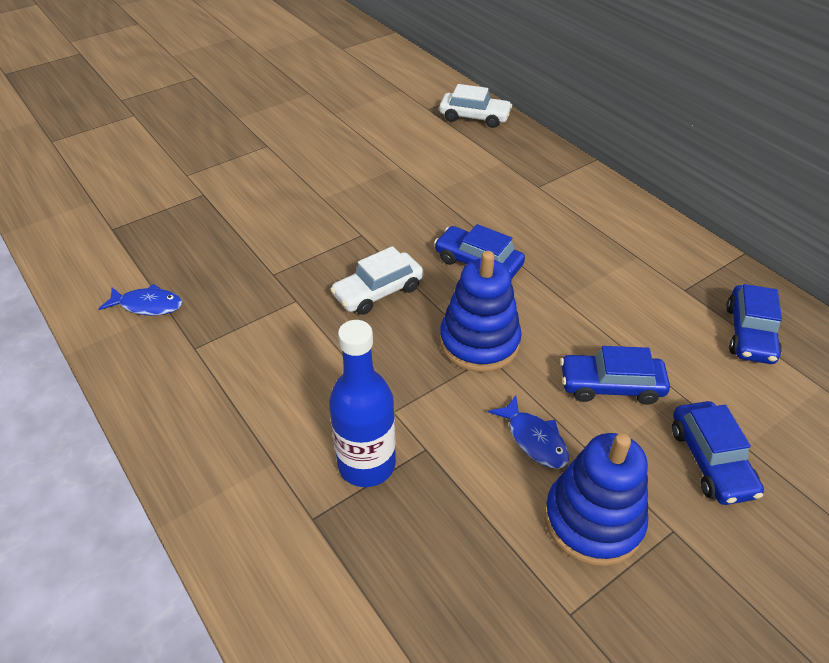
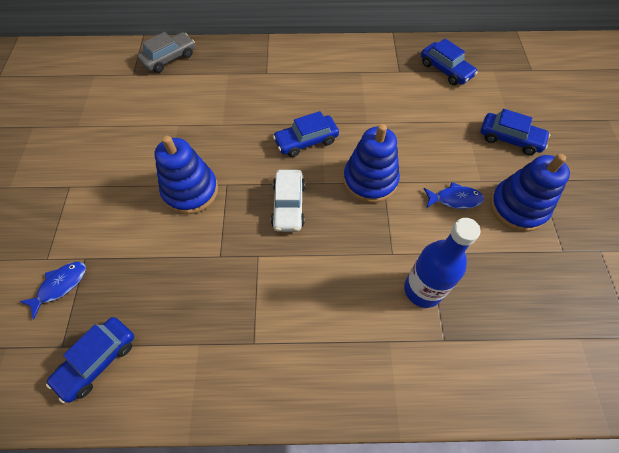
camera: 55 degrees left, 15 degrees up
(148, 305) = (182, 357): blue fish -> blue fish (60, 286)
(330, 215) = (190, 191): none -> blue stacking toy
(474, 117) = (169, 58): white car -> grey car
(611, 385) = (441, 144): blue car -> blue car (97, 360)

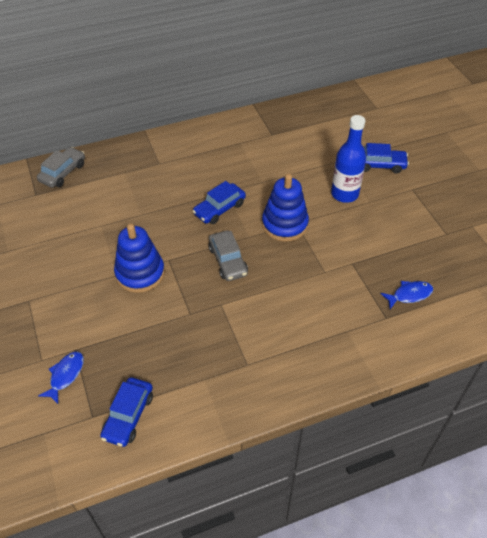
camera: 20 degrees left, 10 degrees down
(288, 205) = (228, 261): white car -> grey car
(423, 289) = (357, 289): blue bottle -> blue bottle (344, 194)
(445, 70) = (309, 124): blue car -> none
(455, 199) = (355, 220): blue fish -> blue fish (409, 295)
(517, 207) = (403, 213): blue stacking toy -> none

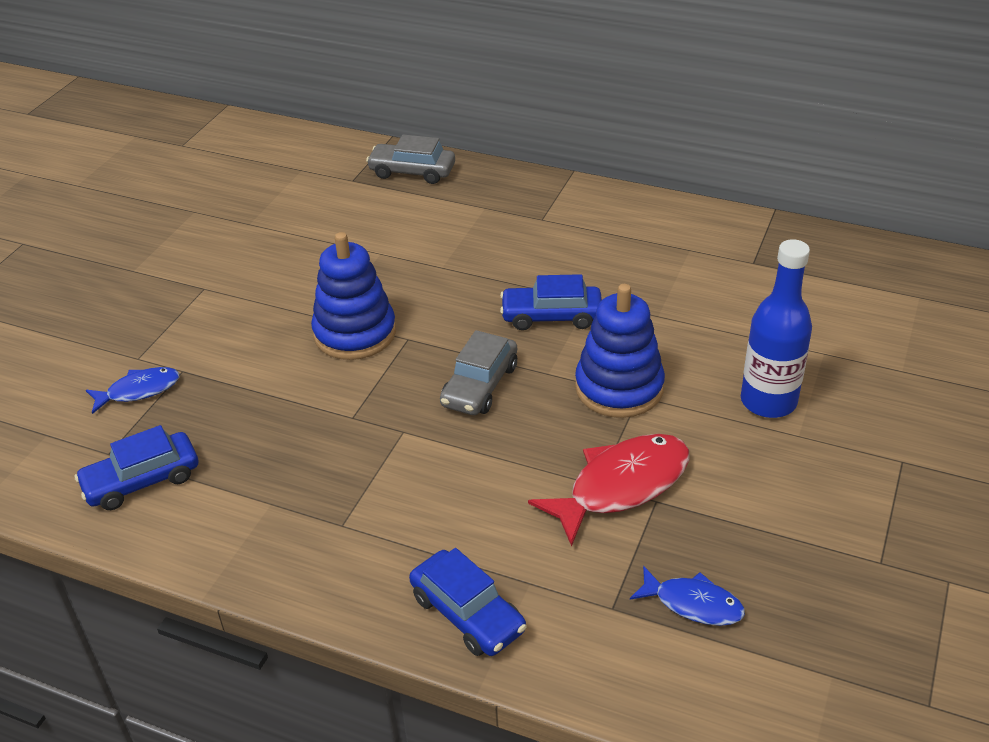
camera: 45 degrees right, 10 degrees down
(63, 172) = (412, 171): grey car -> grey car turned 150 degrees counterclockwise
(333, 266) = (621, 486): none -> red fish
(379, 165) = (886, 394): blue car -> blue car (467, 613)

